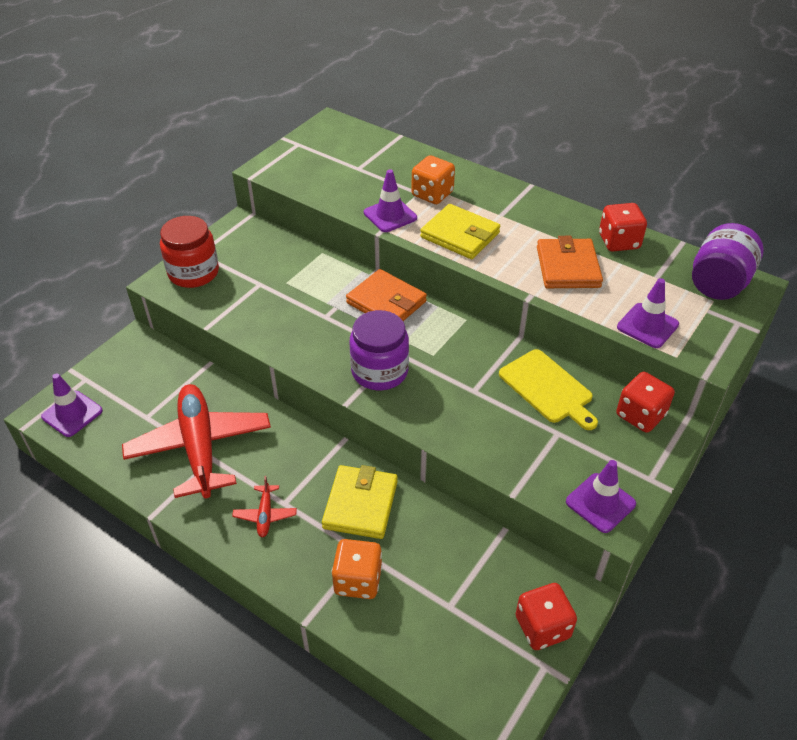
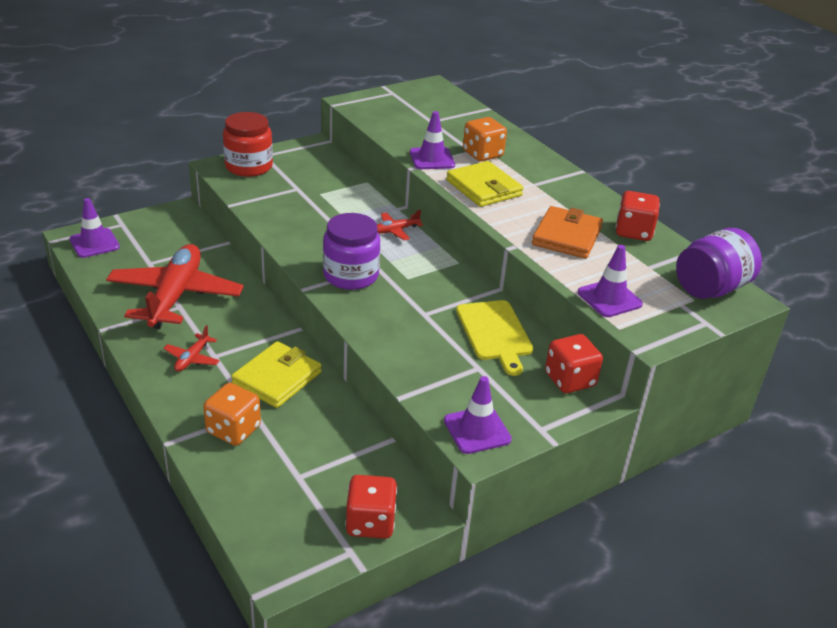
camera: 20 degrees right, 10 degrees down
(386, 302) = (395, 230): orange wallet -> red plane

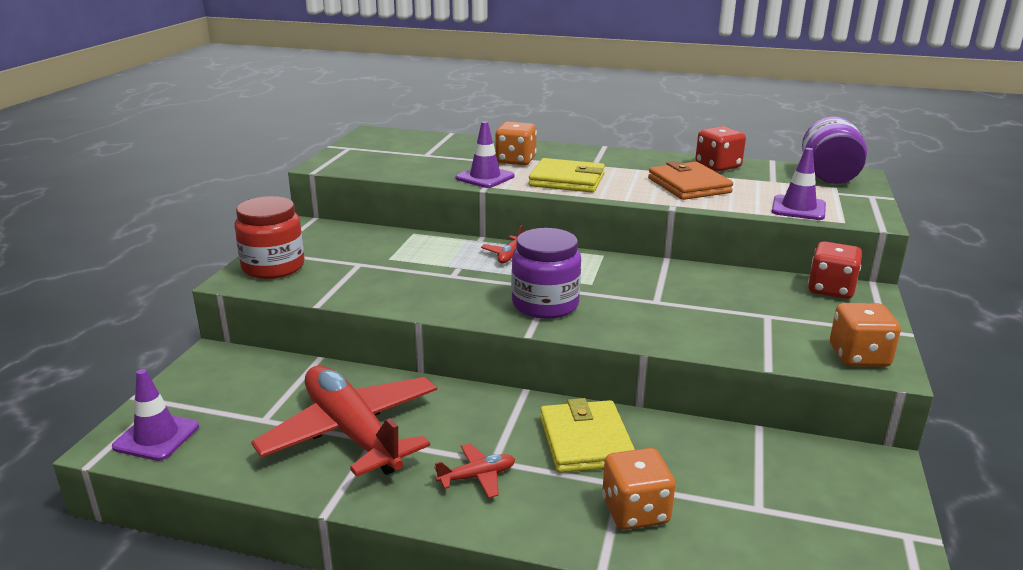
camera: 40 degrees left, 10 degrees down
(192, 358) = (477, 477): red plane -> red plane turned 90 degrees counterclockwise
(370, 522) = (872, 500): red dice -> none
(477, 430) = (858, 357): purple traffic cone -> orange dice
(495, 333) = (727, 287): yellow cutting board -> none

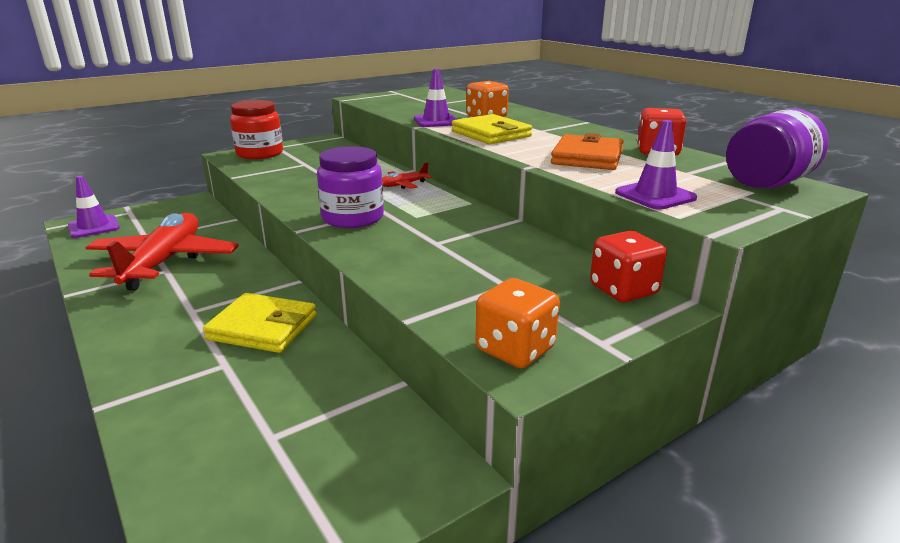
camera: 40 degrees right, 0 degrees up
(477, 477) = (164, 315): red plane -> none
(585, 441) = (263, 327): yellow wallet -> yellow wallet turned 75 degrees clockwise
(635, 511) = (193, 386): orange dice -> none

